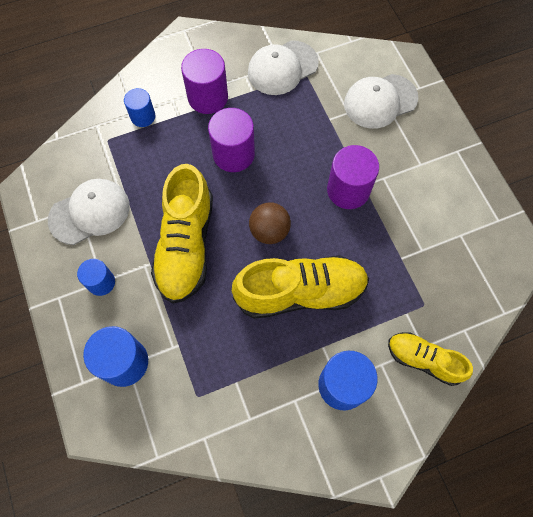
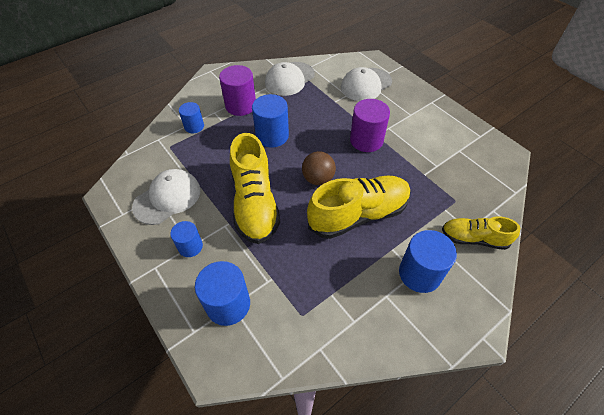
camera: 15 degrees left, 15 degrees down
(233, 154) = (272, 136): purple cylinder -> blue cylinder

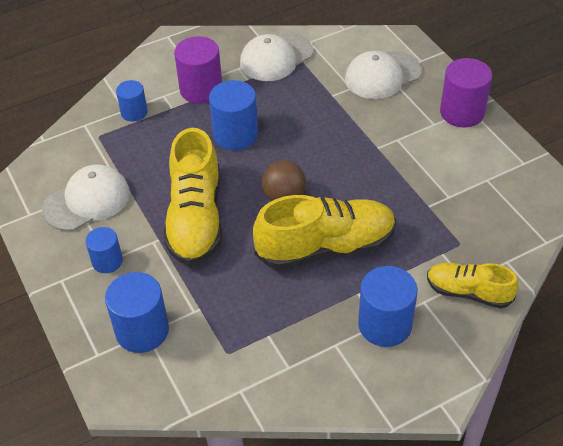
camera: 10 degrees right, 5 degrees down
(366, 140) = (362, 153): purple cylinder -> purple cylinder (462, 112)

